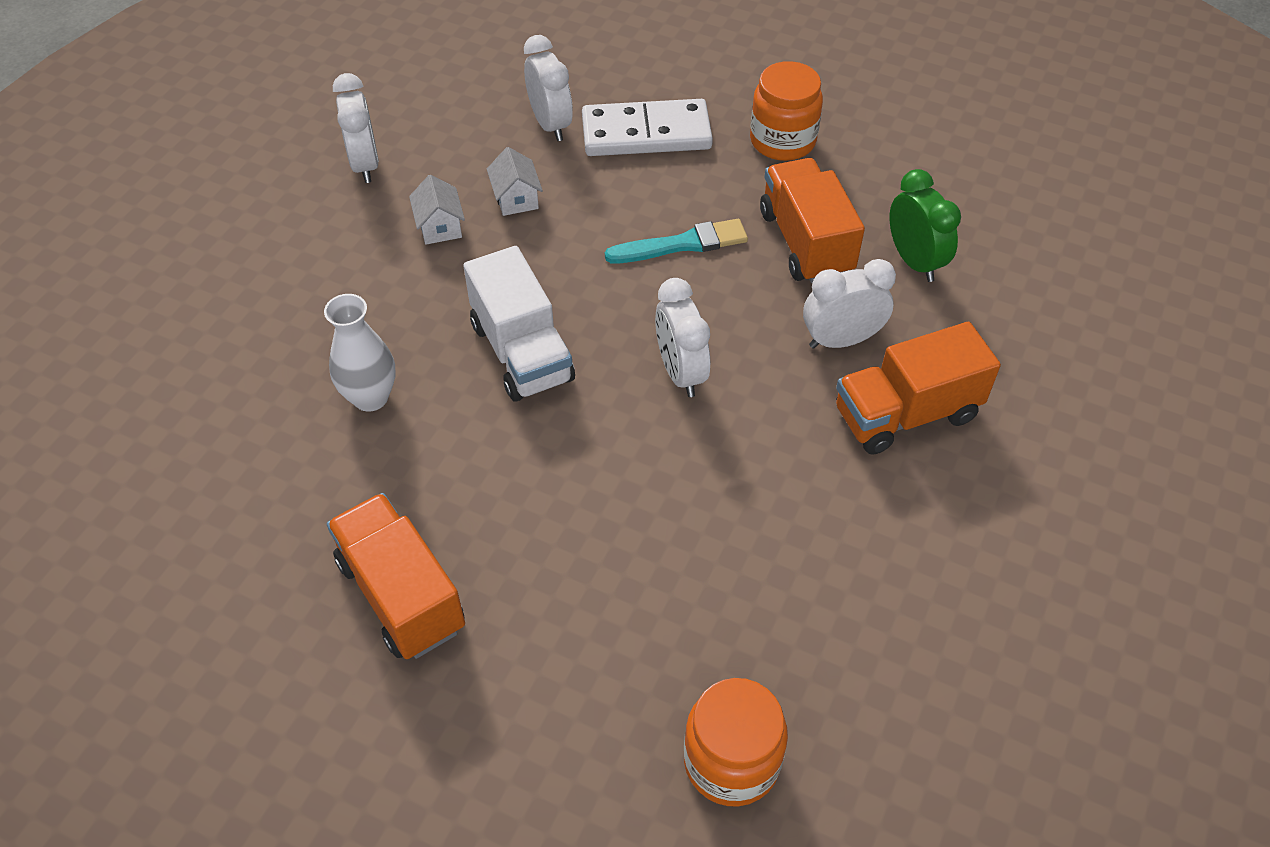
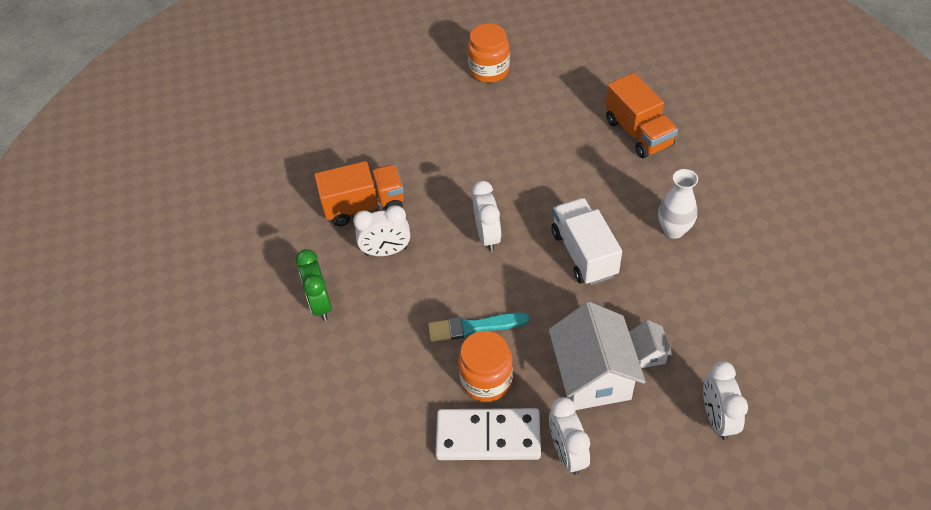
camera: 170 degrees left, 0 degrees up
(516, 198) = (593, 375): white house -> white house, size x2.17
(782, 141) = (380, 420): orange jar -> orange jar (486, 380)
(805, 242) = (388, 323): orange truck -> none

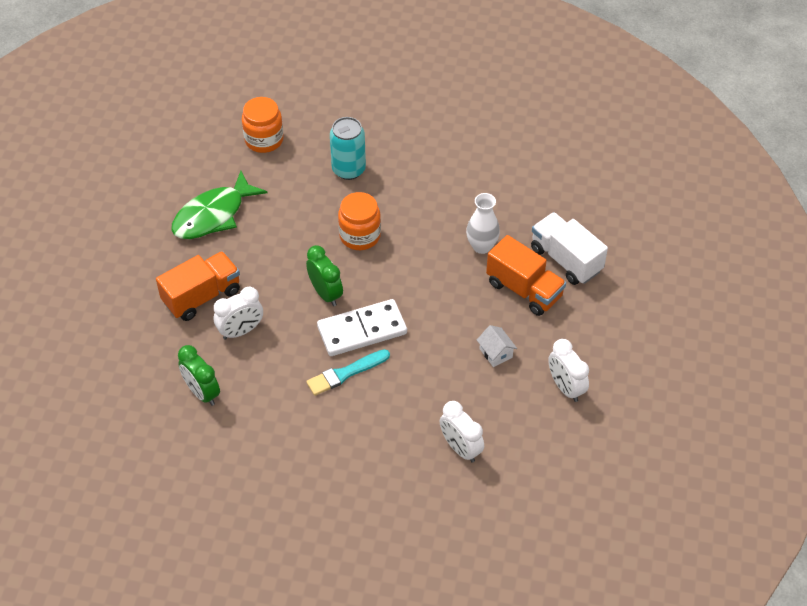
camera: 25 degrees left, 0 degrees up
(410, 130) = (213, 215): none -> green fish
(486, 380) = (373, 412): orange jar -> orange jar (360, 236)
(487, 236) = (325, 293): white clock -> green clock
(488, 437) = (393, 456): white domino -> white domino (362, 330)
(561, 117) = (348, 169): none -> turquoise can
(584, 253) = (414, 286): white truck -> white truck (566, 260)
(593, 375) = (458, 383): white house -> none
(638, 133) = (422, 167): orange truck -> orange truck (524, 289)

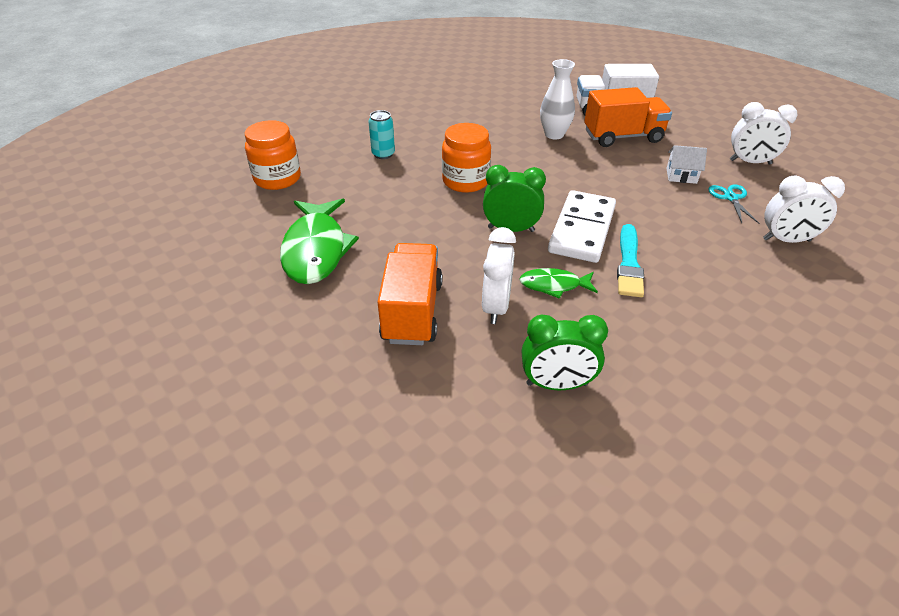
camera: 50 degrees left, 10 degrees down
(286, 347) = (553, 285): none -> green fish
(348, 169) = (383, 154): turquoise can -> turquoise can, size x0.62
(491, 395) = (731, 198): none -> turquoise scissors

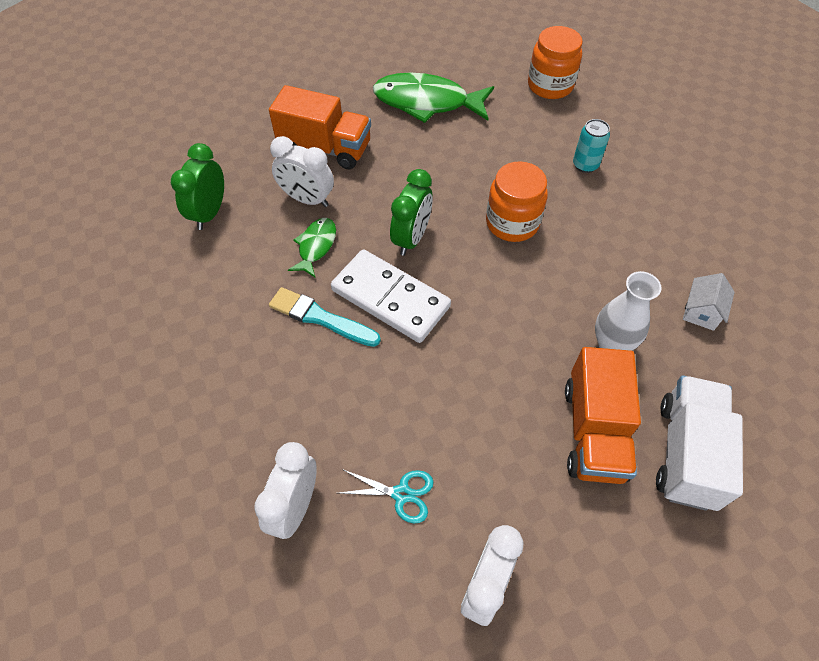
camera: 105 degrees right, 15 degrees up
(681, 176) = (470, 458): white house -> white house (701, 312)

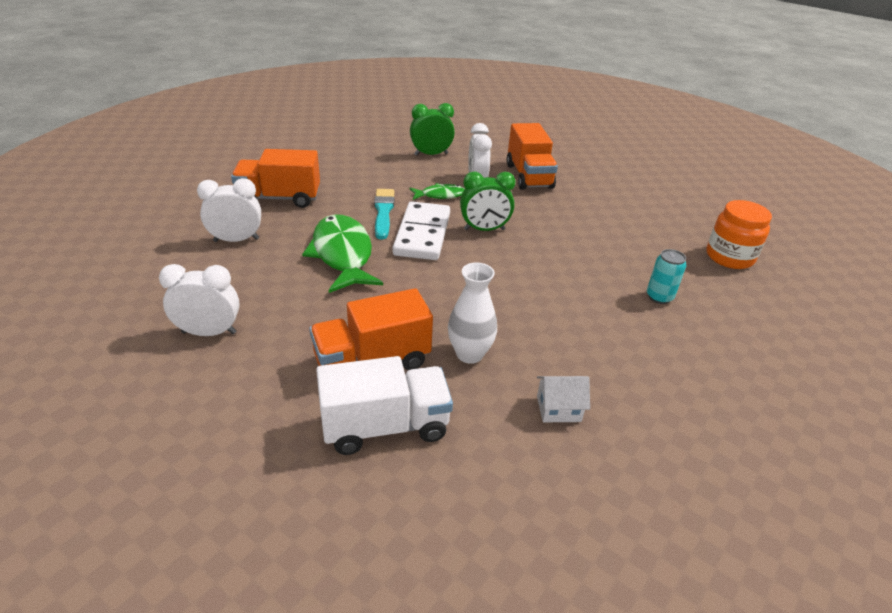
camera: 60 degrees right, 20 degrees down
(215, 424) = (279, 198): none -> orange truck
(401, 494) = (265, 278): turquoise scissors -> none
(426, 102) = (625, 203): green fish -> green fish (342, 254)
(512, 223) = (548, 271): orange jar -> none

